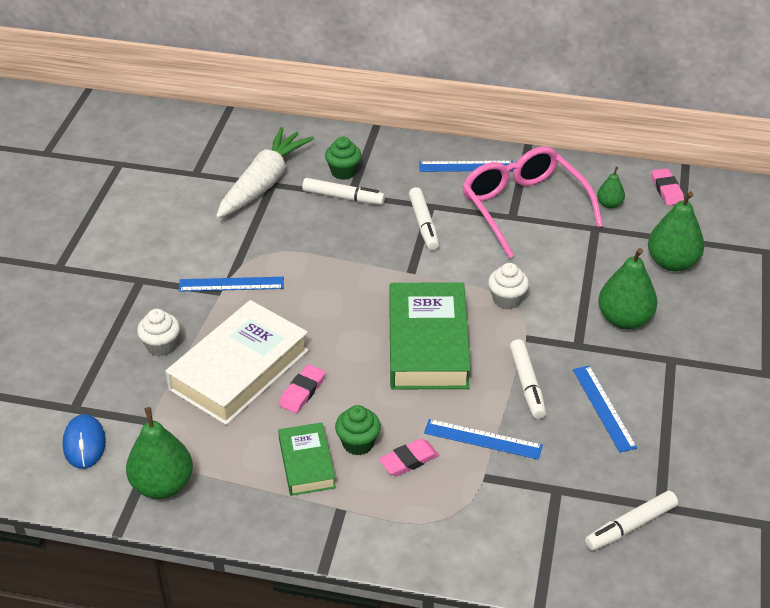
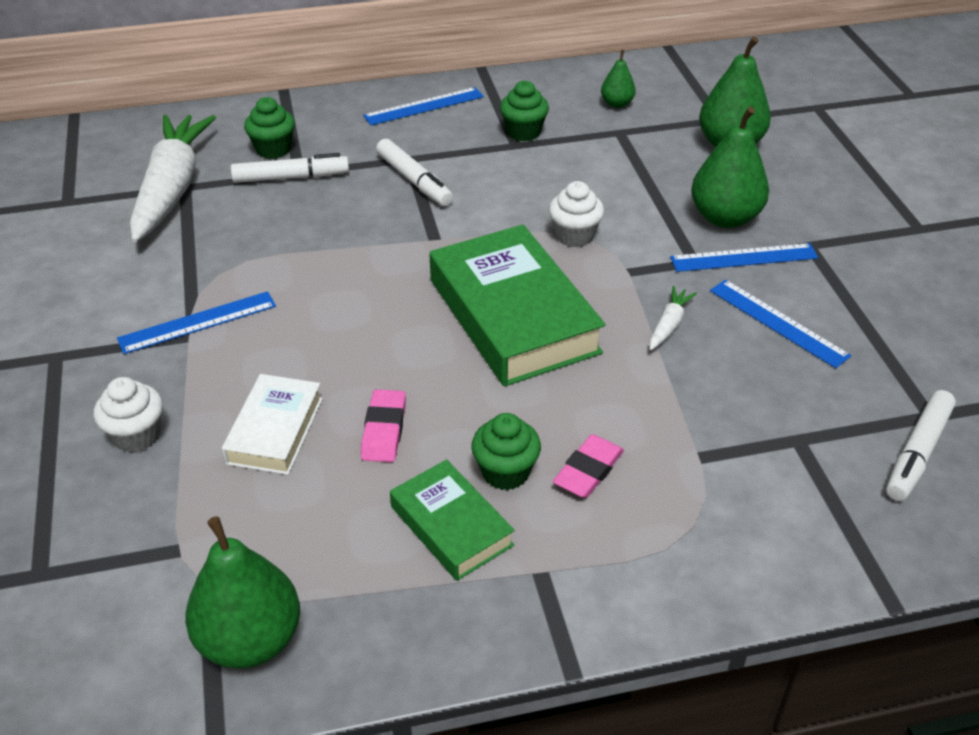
camera: 25 degrees left, 0 degrees up
(84, 444) = (85, 623): blue mouse -> none
(239, 370) = (275, 430): white book -> white book, size x0.55
(483, 439) = (663, 409): blue ruler -> blue ruler (743, 257)
(524, 208) = (523, 132): pink glasses -> green cupcake
(527, 384) = (669, 324): white marker -> white carrot
(666, 190) = (667, 74): pink eraser -> none

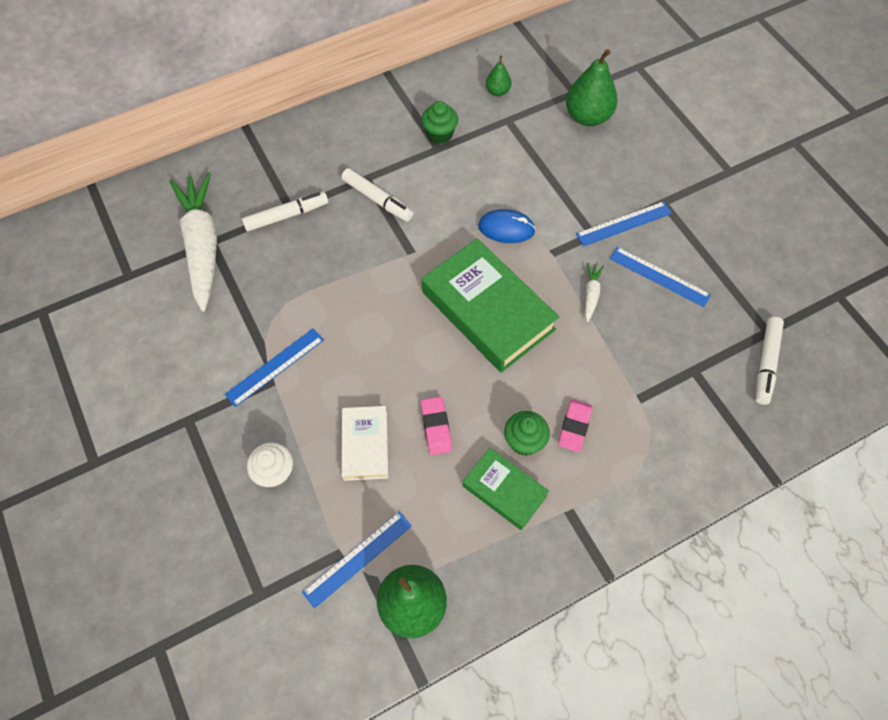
camera: 15 degrees left, 20 degrees up
(273, 149) = (262, 190): green cupcake -> none
(424, 106) = (358, 122): blue ruler -> blue ruler (357, 558)
(574, 236) = (506, 228): white cupcake -> blue mouse
(725, 218) = (602, 189): green pear -> none

